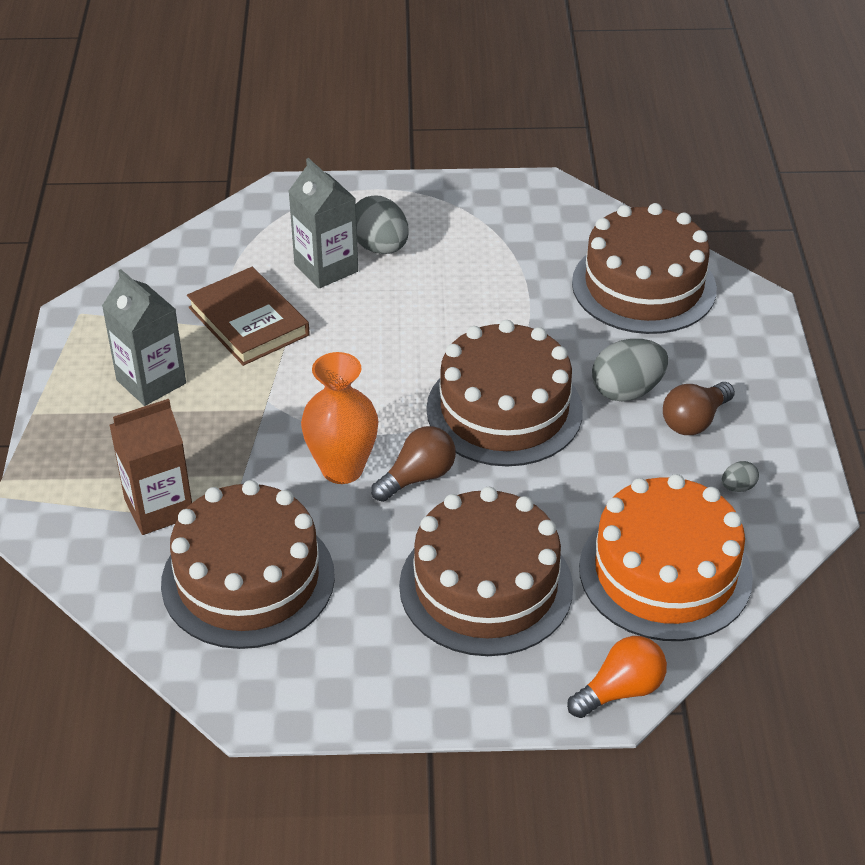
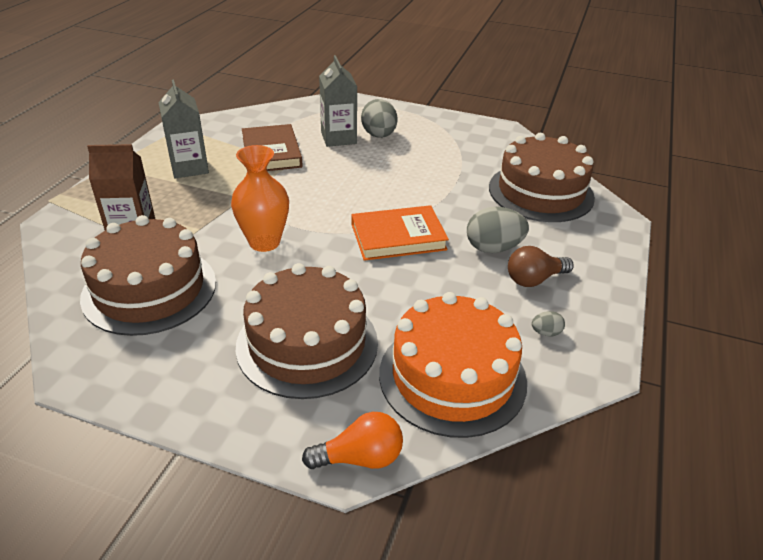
camera: 20 degrees right, 5 degrees down
(418, 477) = (310, 260): brown light bulb -> none
(504, 410) = (398, 237): brown cake -> orange book

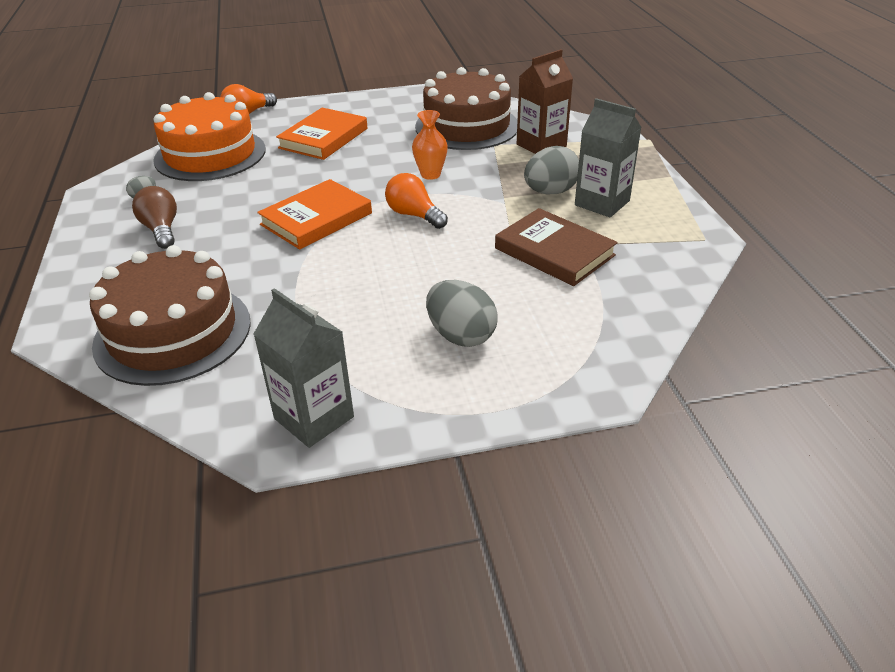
camera: 150 degrees right, 0 degrees up
(264, 242) = (430, 174): orange vase -> orange vase, size x0.65
(307, 344) = (323, 138): brown cake -> orange book
(323, 210) = (414, 215): none -> orange light bulb
(338, 138) = (508, 306): grey carton -> grey carton (314, 418)
(493, 248) = (213, 242): grey egg -> grey egg (550, 192)
(534, 279) = (161, 230): brown light bulb -> brown light bulb turned 60 degrees counterclockwise

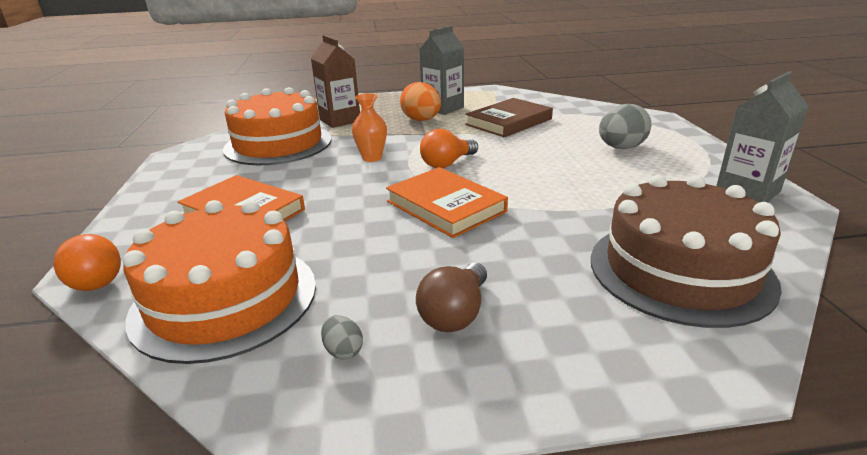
camera: 85 degrees left, 10 degrees down
(161, 230) = (455, 314): brown light bulb -> brown light bulb turned 45 degrees counterclockwise
(467, 126) = (278, 144): brown cake -> orange cake
(550, 192) = (421, 120): grey egg -> orange egg

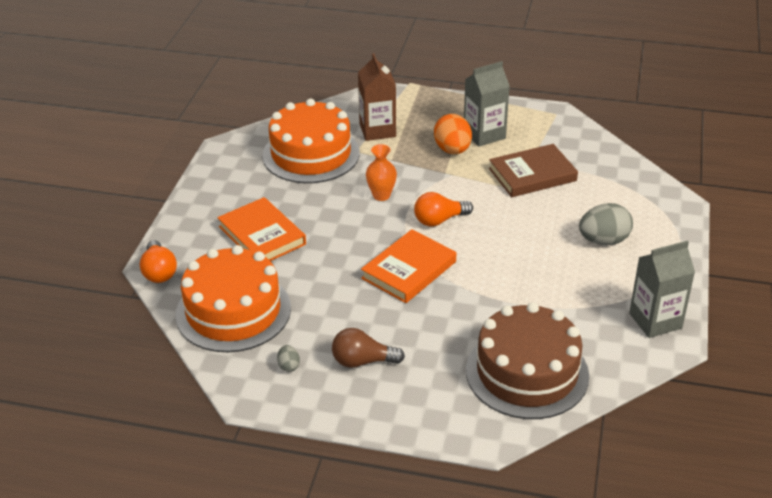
camera: 20 degrees right, 10 degrees up
(445, 206) = (409, 270): orange book -> orange book turned 60 degrees clockwise
(455, 314) = (362, 361): brown light bulb -> brown light bulb turned 45 degrees clockwise

